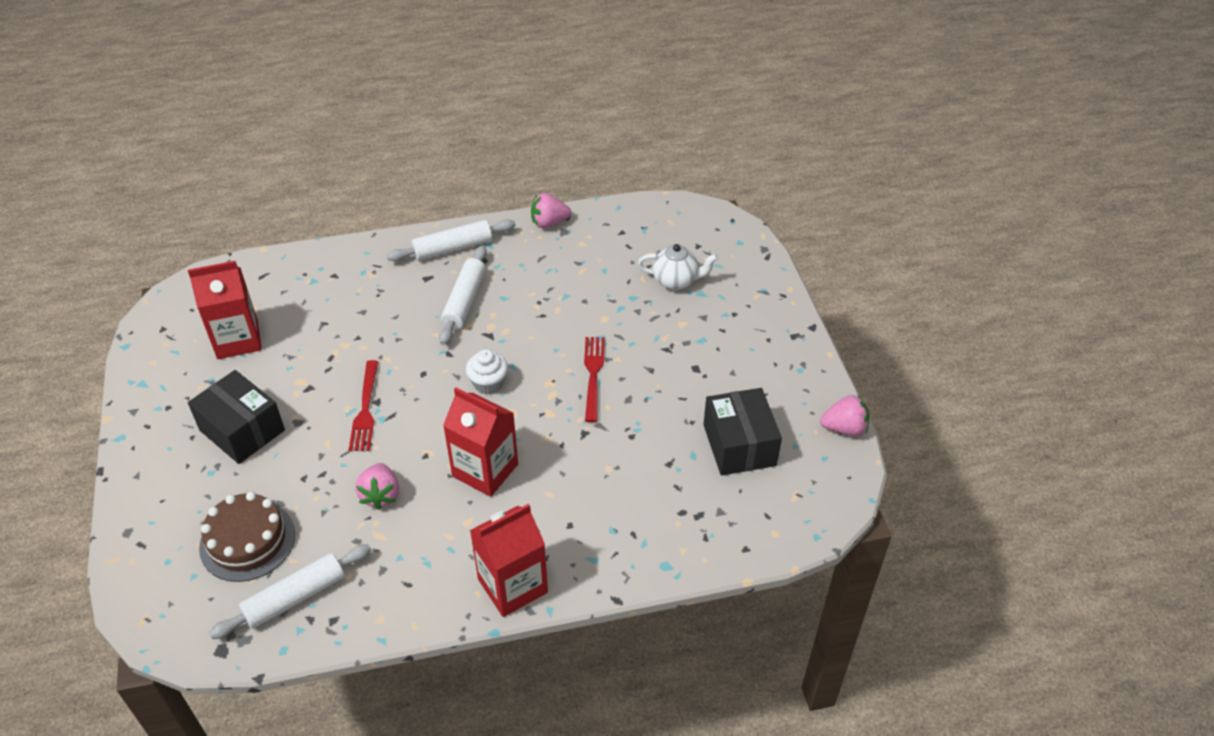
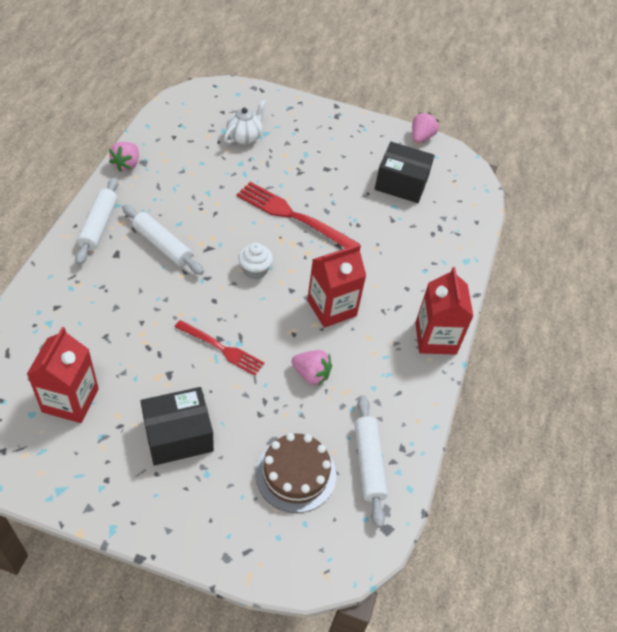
camera: 65 degrees left, 5 degrees up
(593, 374) = (292, 216): red fork -> red fork, size x1.56

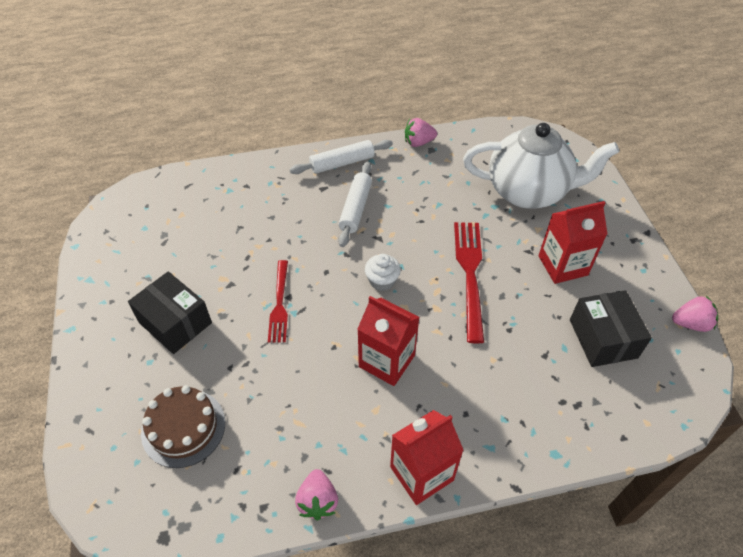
camera: 65 degrees right, 0 degrees up
(70, 400) = (169, 241): red carton -> red carton (563, 265)
(244, 137) = (528, 192): white teapot -> white teapot, size x2.16
(311, 374) = (298, 384): pink strawberry -> pink strawberry (317, 501)
(368, 463) = (228, 484): white rolling pin -> none

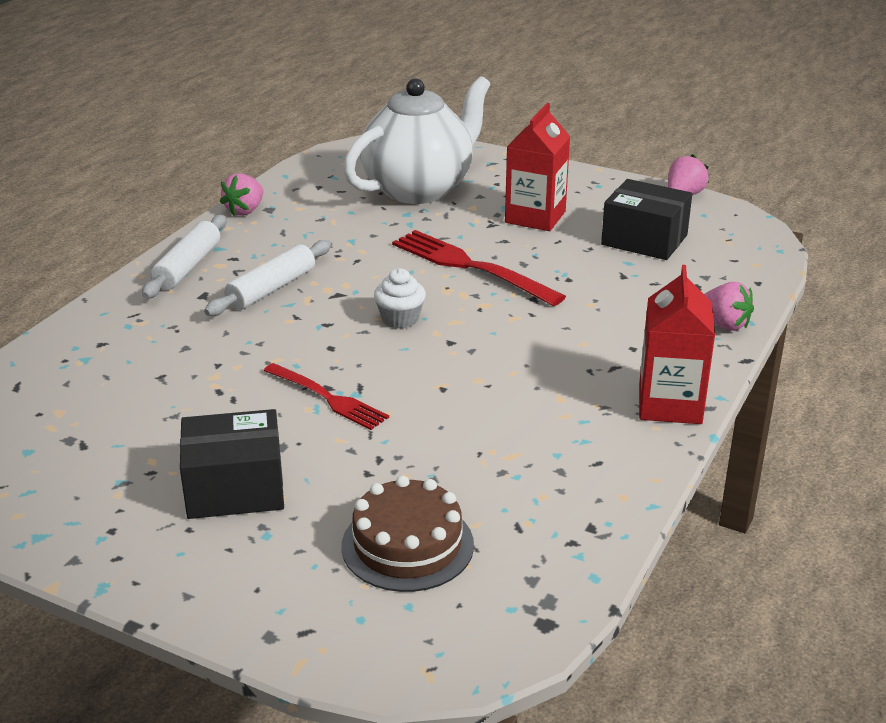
camera: 50 degrees left, 20 degrees down
(317, 501) = (627, 485): pink strawberry -> pink strawberry (724, 324)
(355, 208) = (271, 289): white rolling pin -> white rolling pin turned 75 degrees clockwise
(386, 361) = (508, 363): red carton -> none

